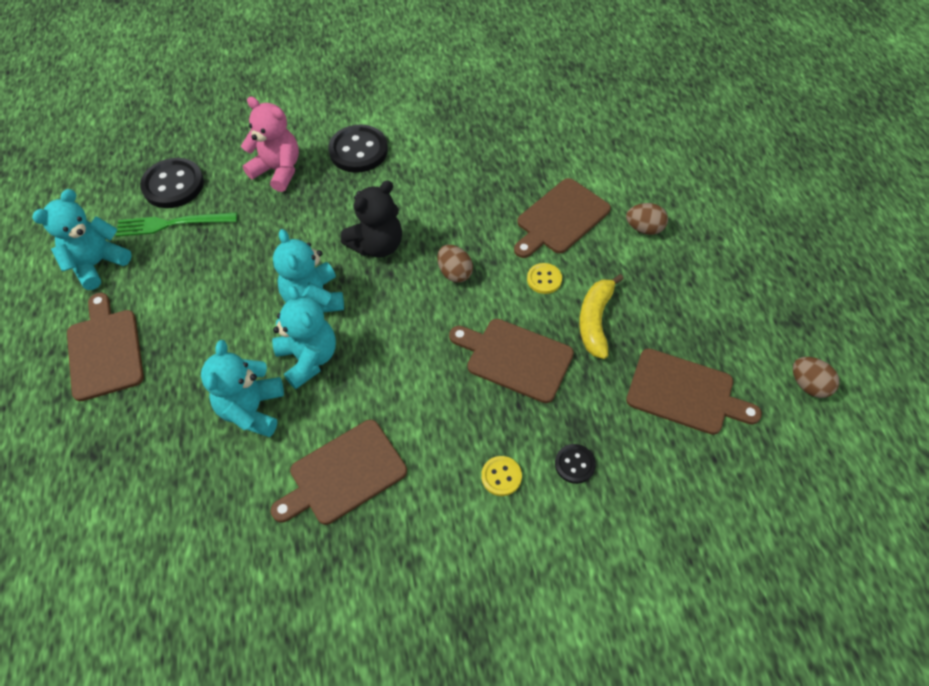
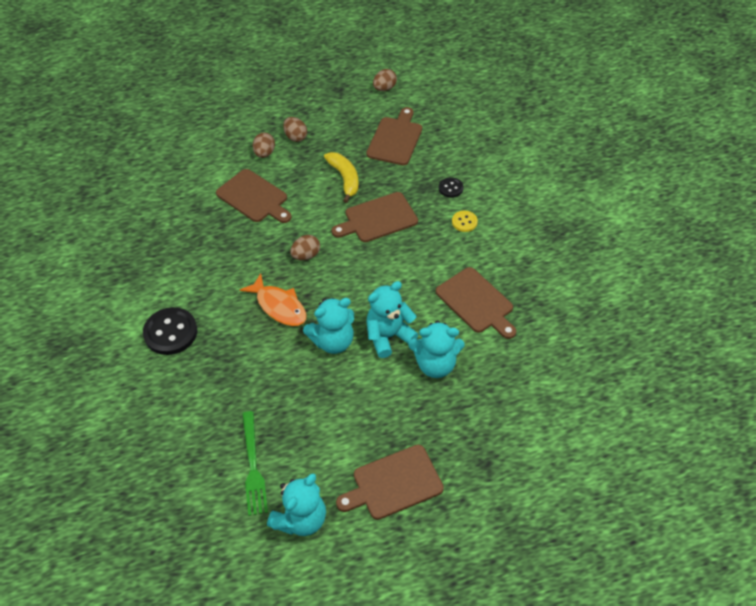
camera: 95 degrees left, 5 degrees down
(97, 264) = (301, 519): turquoise teddy bear -> turquoise teddy bear turned 90 degrees counterclockwise
(173, 185) = (203, 478): black button -> none
(278, 170) = (190, 391): pink teddy bear -> none
(377, 245) = (279, 306): black teddy bear -> orange fish
(515, 358) = (378, 218): brown cutting board -> brown cutting board turned 45 degrees clockwise
(544, 279) = (311, 205): yellow button -> none
(595, 321) = (344, 179): yellow banana -> yellow banana turned 120 degrees counterclockwise
(680, 263) = (295, 137): none -> brown egg

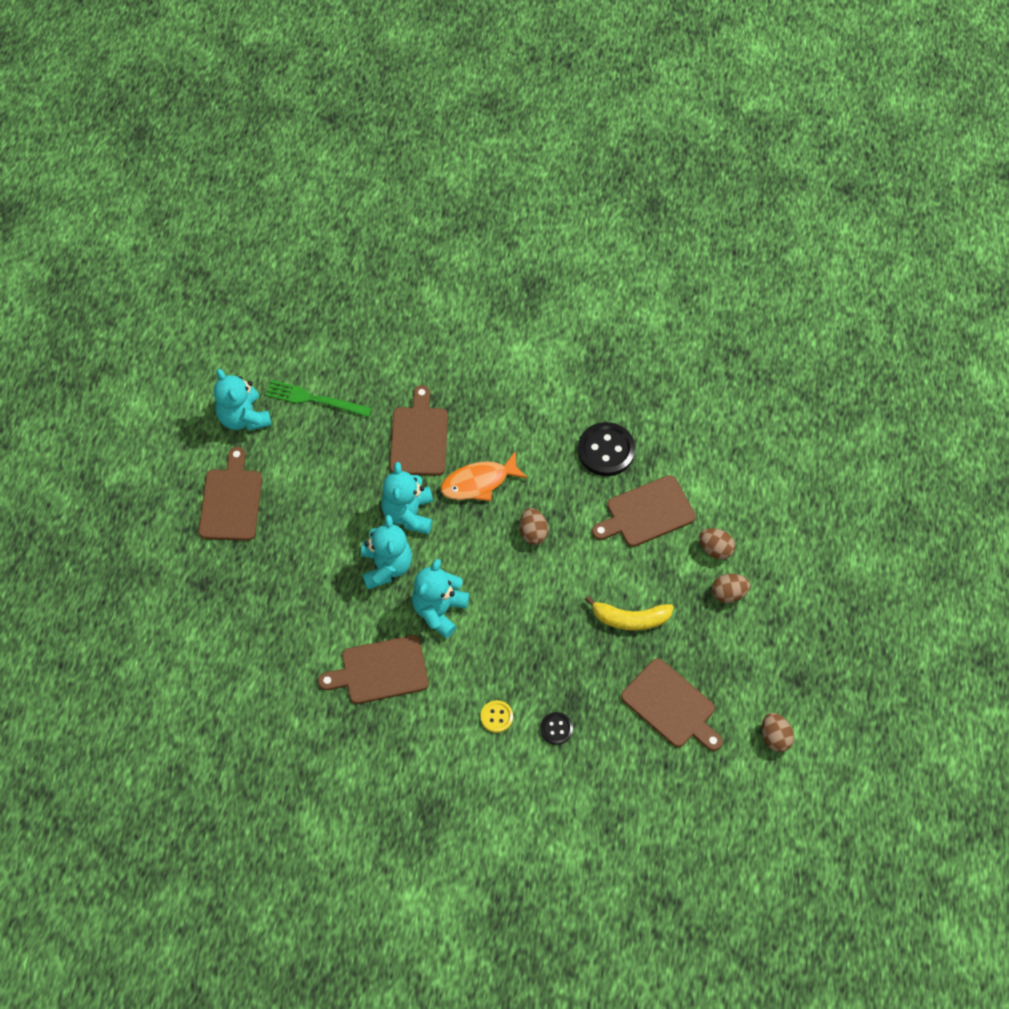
camera: 115 degrees right, 10 degrees up
(170, 332) = (498, 379): black button -> black button (606, 450)
(378, 218) = (549, 627): brown cutting board -> brown cutting board (419, 437)
(435, 364) = (329, 593): turquoise teddy bear -> turquoise teddy bear (439, 610)

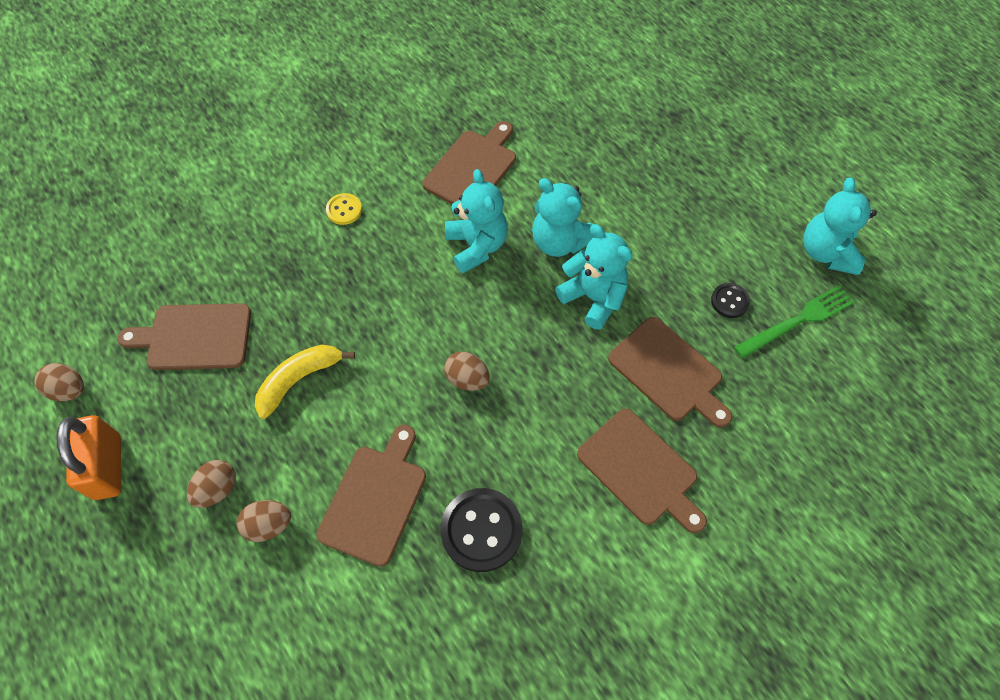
camera: 135 degrees right, 0 degrees up
(231, 501) = (740, 184): brown cutting board -> brown cutting board (640, 470)
(244, 417) = (826, 252): turquoise teddy bear -> turquoise teddy bear turned 105 degrees counterclockwise
(479, 482) = (567, 380): orange fish -> none
(556, 729) = (285, 240): black button -> black button (729, 301)
(782, 662) = (108, 467): none -> orange padlock

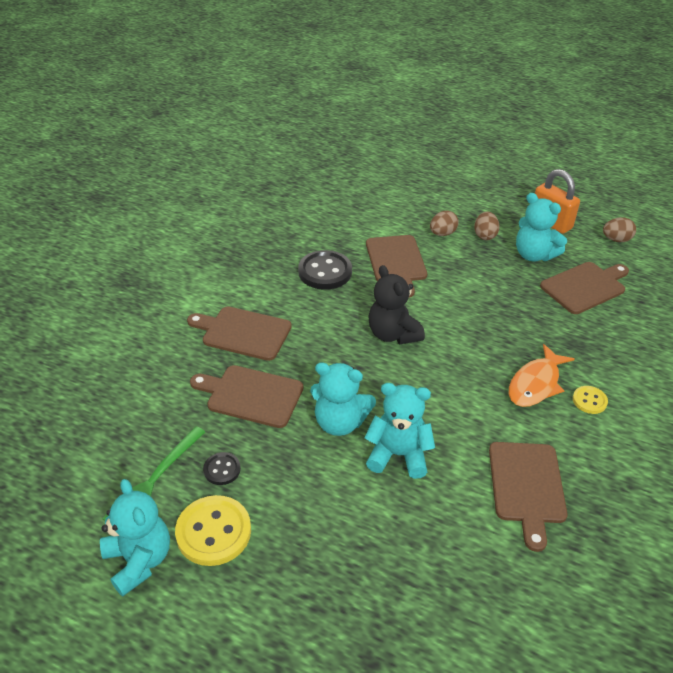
camera: 150 degrees right, 20 degrees down
(299, 380) = (497, 292): yellow banana -> none
(375, 248) = (535, 384): none -> orange fish
(467, 379) = (393, 334): brown egg -> black teddy bear
(477, 246) = (462, 420): turquoise teddy bear -> turquoise teddy bear (534, 255)
(756, 248) = (213, 532): none -> yellow button

